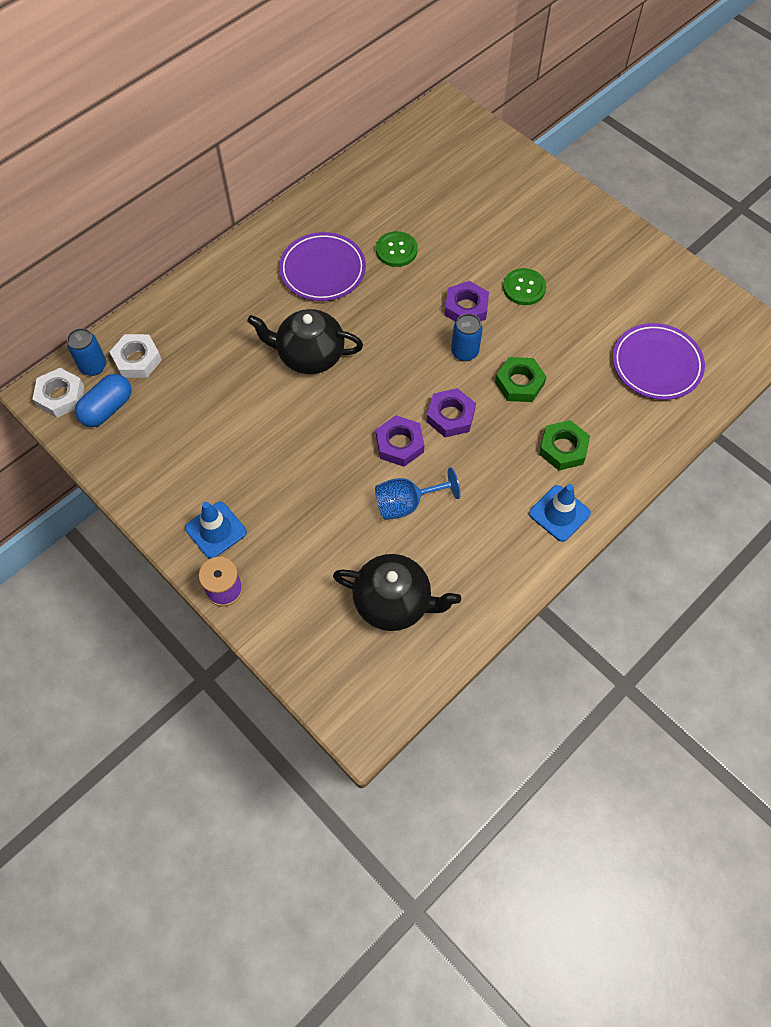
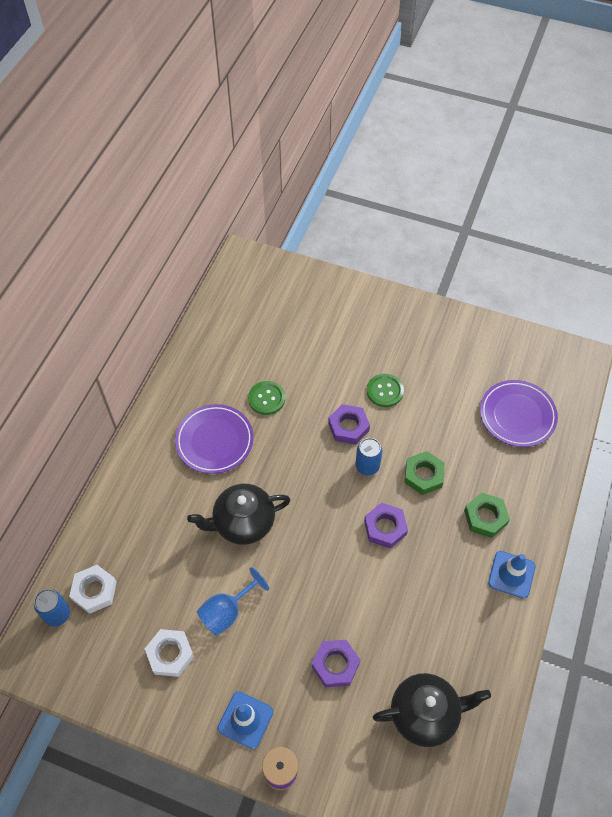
camera: 25 degrees left, 5 degrees down
(60, 396) = (41, 656): white nut -> white nut (170, 654)
(107, 408) = (91, 649): blue capsule -> none
(399, 444) = (357, 570): purple nut -> purple nut (335, 665)
(406, 503) = (390, 621): blue goblet -> blue goblet (227, 612)

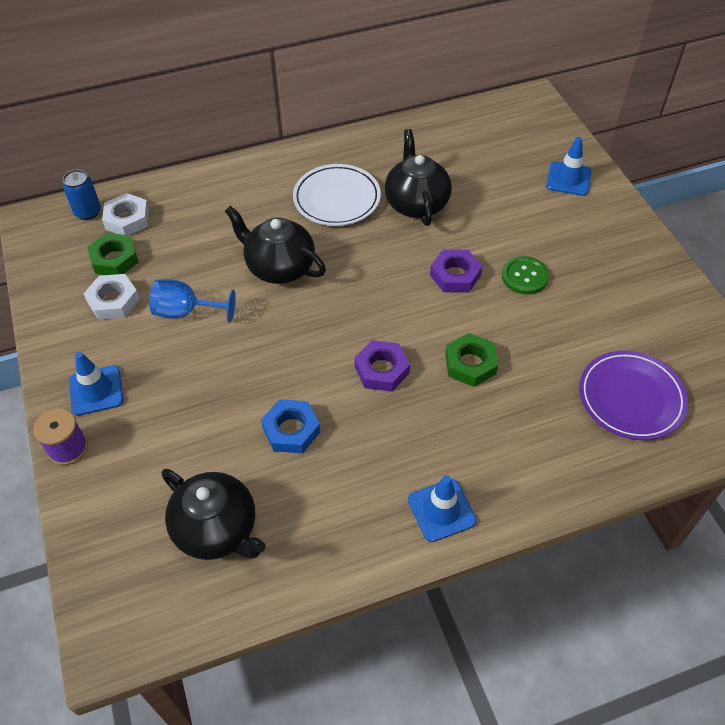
camera: 50 degrees right, 5 degrees down
(214, 441) = (337, 199): purple plate -> white plate
(266, 398) = (416, 203): green button -> black teapot
(330, 301) = (568, 179): none -> blue traffic cone
(335, 665) = (205, 422): purple nut -> none
(367, 466) = (430, 315): blue can -> none
(386, 615) = (291, 430): none -> blue nut
(485, 517) = (482, 445): green nut -> green nut (114, 259)

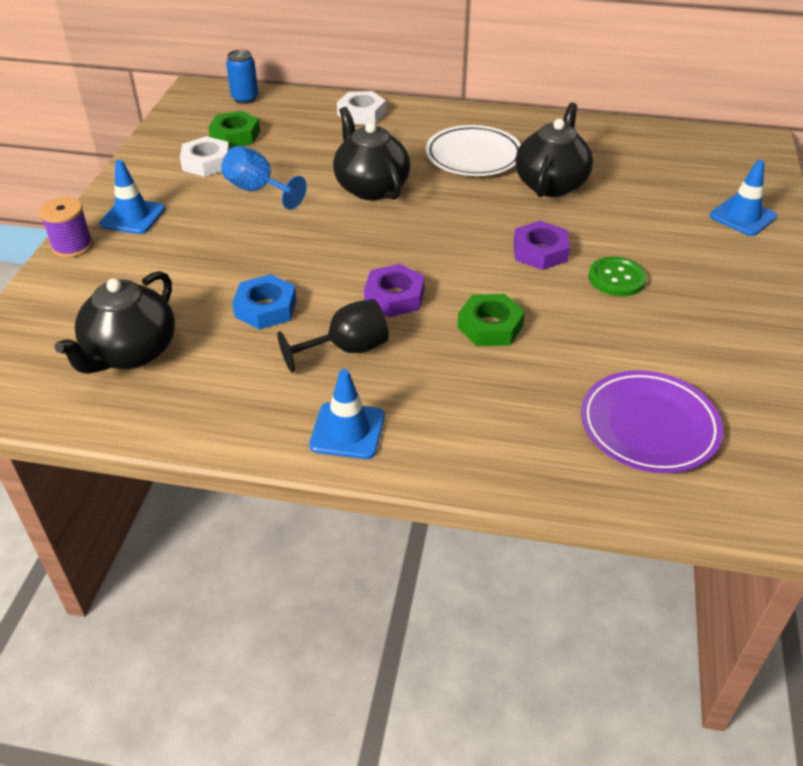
camera: 30 degrees right, 10 degrees down
(127, 219) = (272, 113): white nut -> white nut (361, 114)
(217, 530) = (130, 353): black teapot -> black teapot turned 45 degrees clockwise
(384, 437) = (347, 349): none -> black goblet

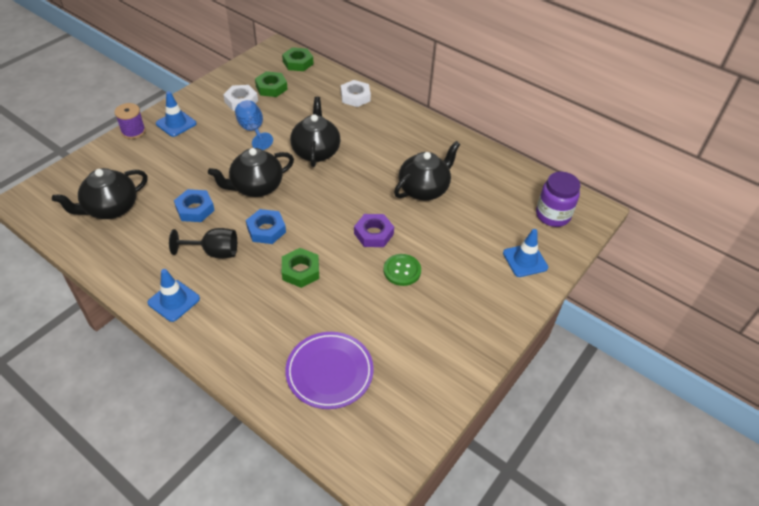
camera: 25 degrees right, 5 degrees up
(245, 99) = (298, 63): blue can -> green nut
(329, 253) = (256, 187): none -> black teapot
(394, 297) = (266, 230): purple nut -> blue nut
(473, 156) = (395, 151): white plate -> none
(723, 162) = (552, 215): none -> purple jar

